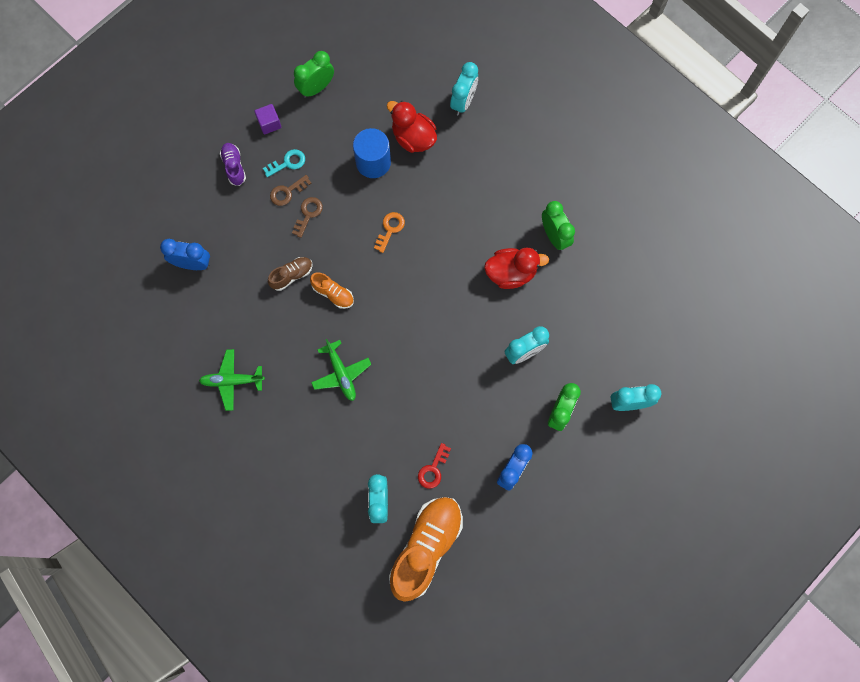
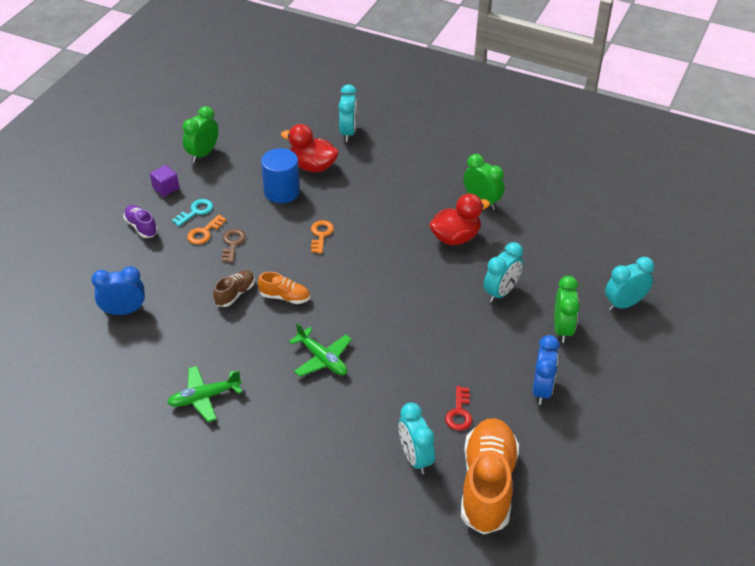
camera: 20 degrees left, 30 degrees down
(287, 192) = (204, 232): brown key -> orange key

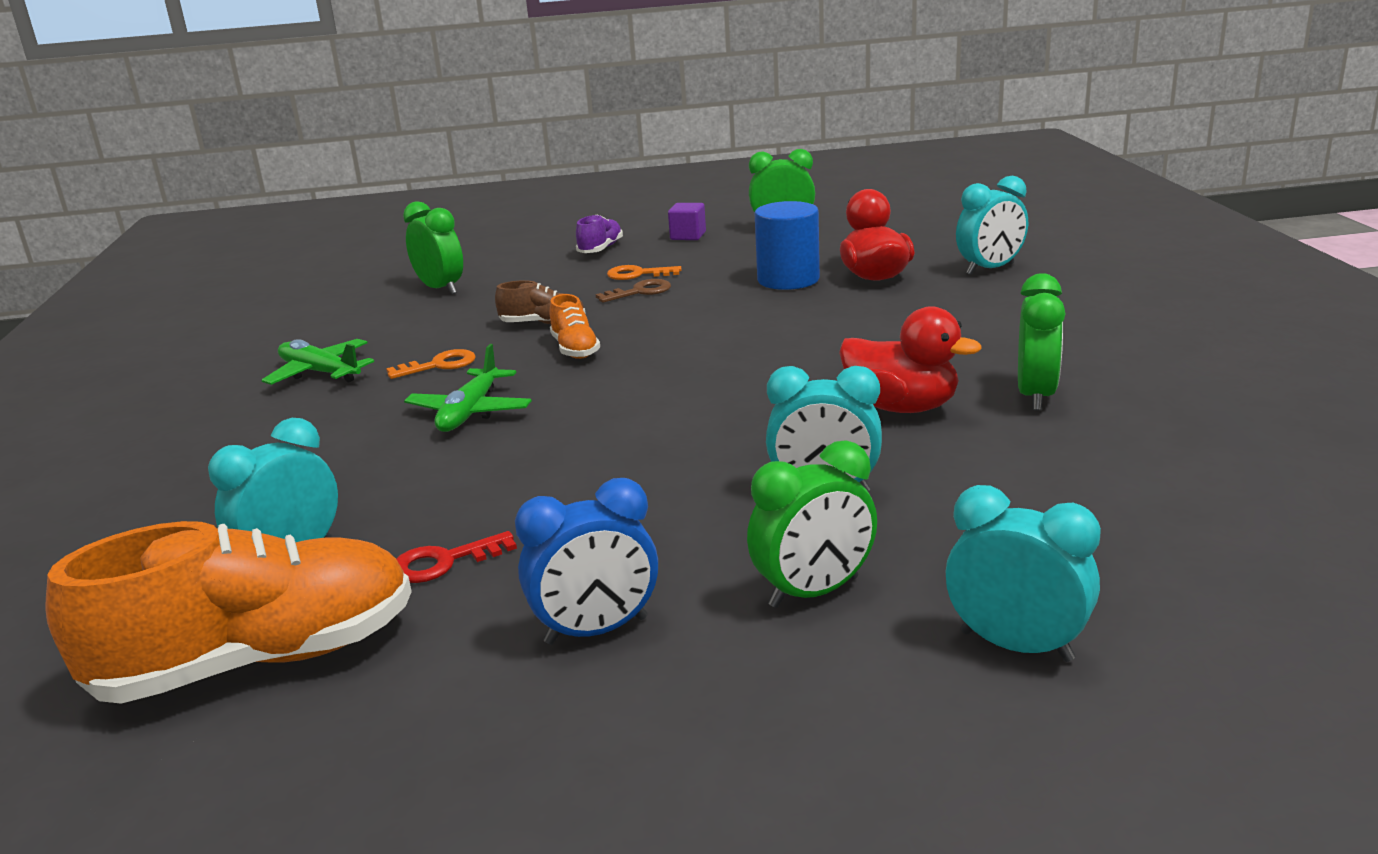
camera: 60 degrees right, 20 degrees down
(124, 311) = (440, 289): blue clock -> green clock
(196, 211) = (670, 259): turquoise key -> none
(321, 235) = (740, 326): orange key -> orange key (439, 365)

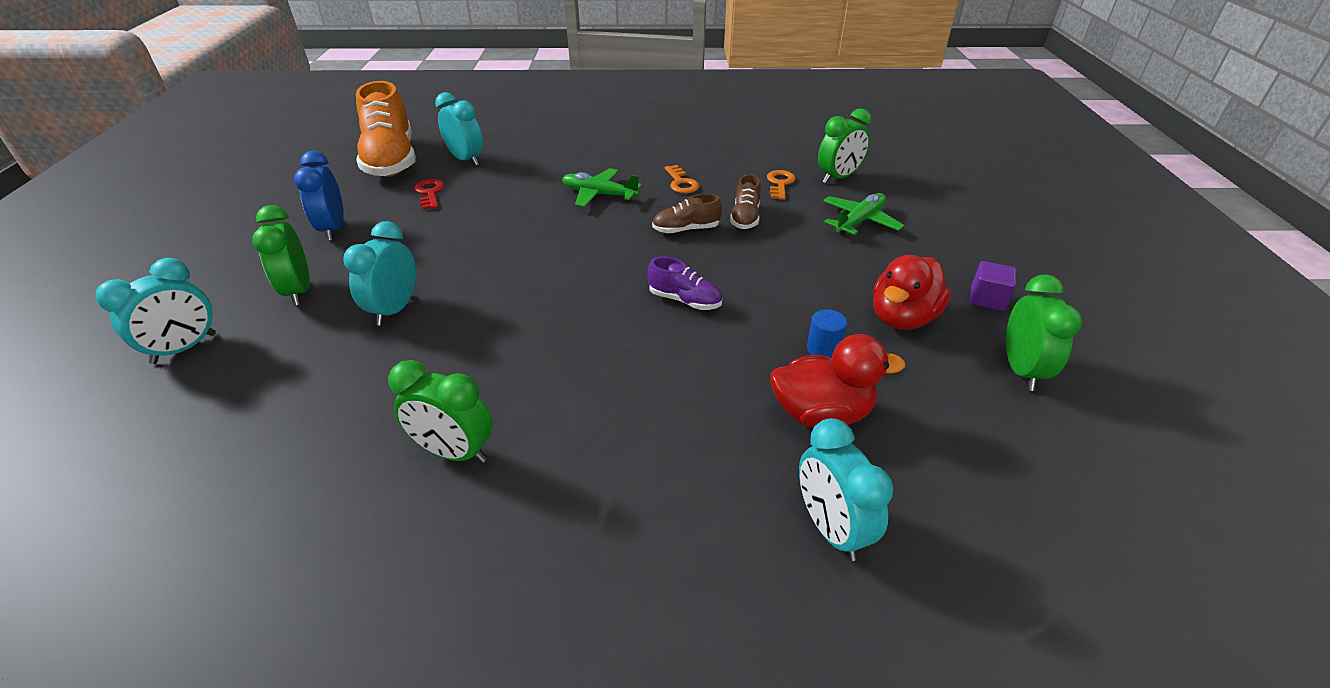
camera: 95 degrees right, 15 degrees up
(320, 373) = (688, 149): green plane -> green plane (859, 221)
(575, 349) = (686, 229): orange shoe -> brown shoe
(600, 249) = (940, 247): purple shoe -> purple shoe (685, 300)
(638, 274) = (858, 263): orange key -> orange key (780, 184)
(640, 292) = (808, 262): brown key -> none
(788, 280) = (823, 349): blue cylinder -> blue cylinder, size x0.51
(901, 407) = (488, 366): red duck -> red duck (902, 318)

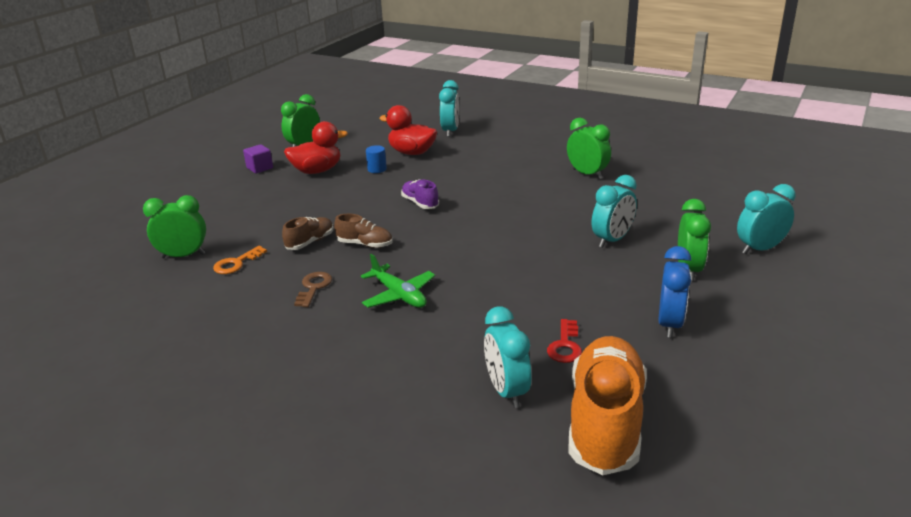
camera: 150 degrees left, 10 degrees down
(681, 183) = (313, 287): orange key -> brown key
(859, 221) = (239, 220): green plane -> none

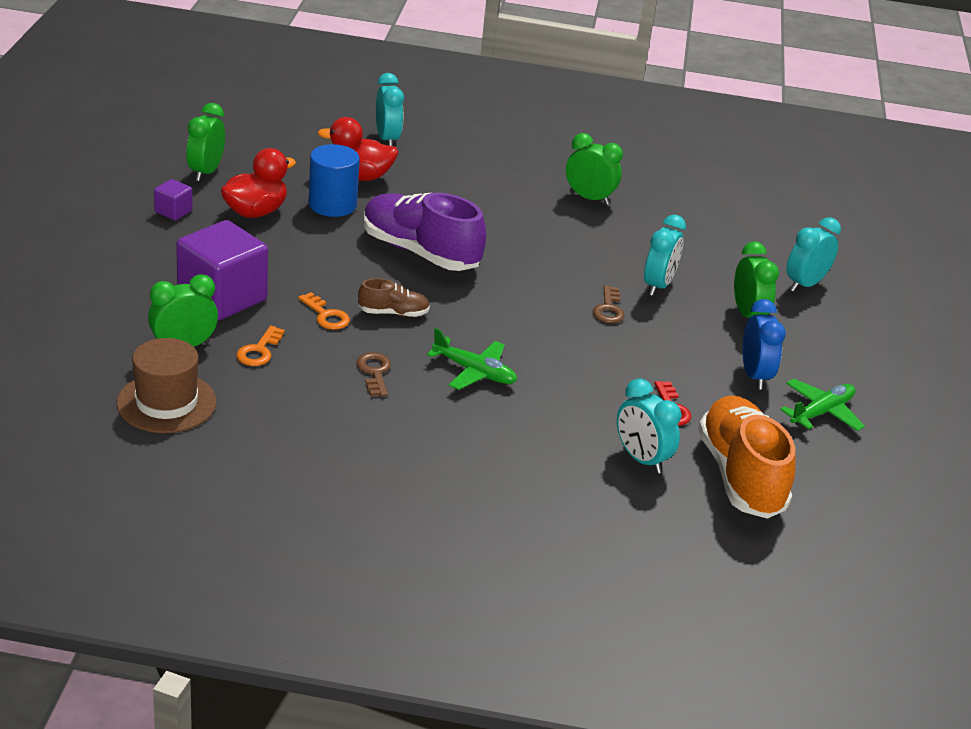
camera: 25 degrees left, 5 degrees up
(132, 295) = (166, 402): none -> brown hat
(243, 224) = (222, 297): none -> purple cube
(310, 242) = (326, 315): brown shoe -> orange key
(377, 169) = (332, 205): blue cylinder -> blue cylinder, size x1.96
(420, 203) = (420, 252): purple shoe -> purple shoe, size x2.11
(554, 255) = (608, 309): none -> brown key
(728, 367) = (821, 412): none -> green plane

